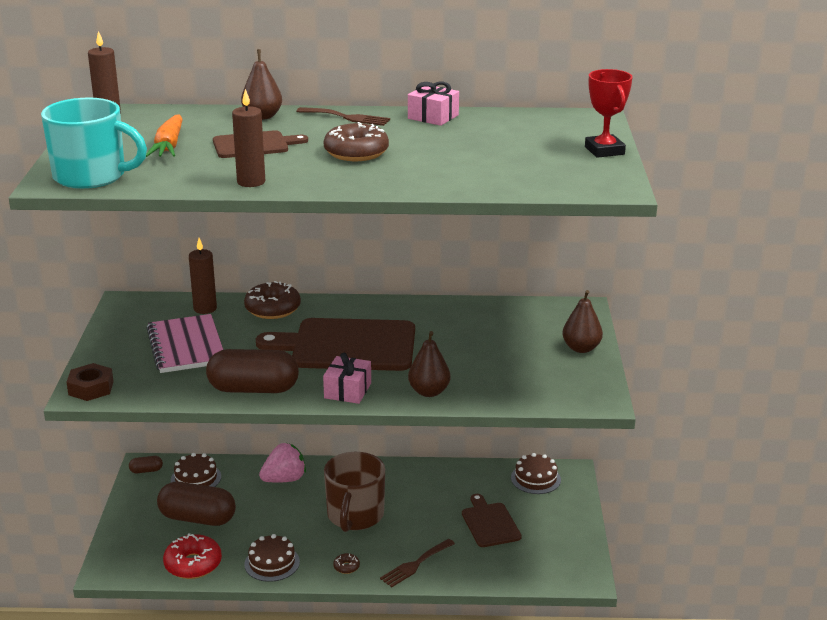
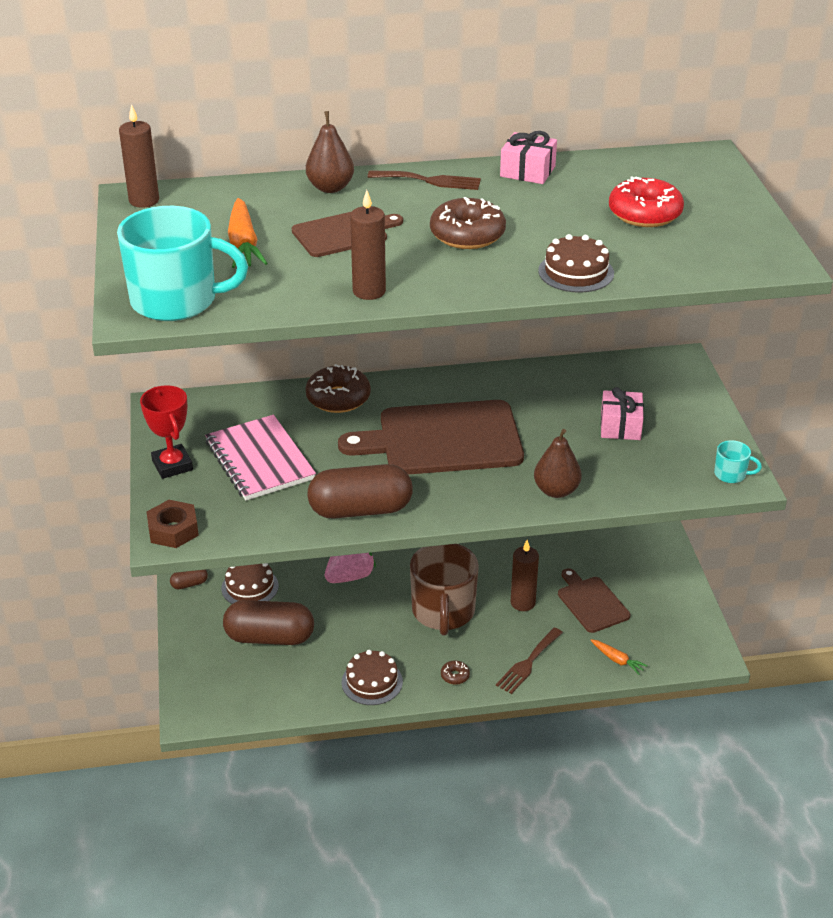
camera: 10 degrees left, 10 degrees up
(193, 564) = (285, 695): red donut -> red donut (644, 213)
(205, 308) = (260, 406): brown candle -> brown candle (522, 603)
(348, 390) = (466, 499): pink gift -> pink gift (620, 426)
(497, 572) = (617, 660): none -> orange carrot
(535, 479) = (623, 542): brown cake -> brown cake (576, 272)
(581, 348) = (698, 414): brown pear -> none
(591, 395) = (731, 474): none -> turquoise mug
(604, 151) = (741, 206): red trophy -> red trophy (172, 465)

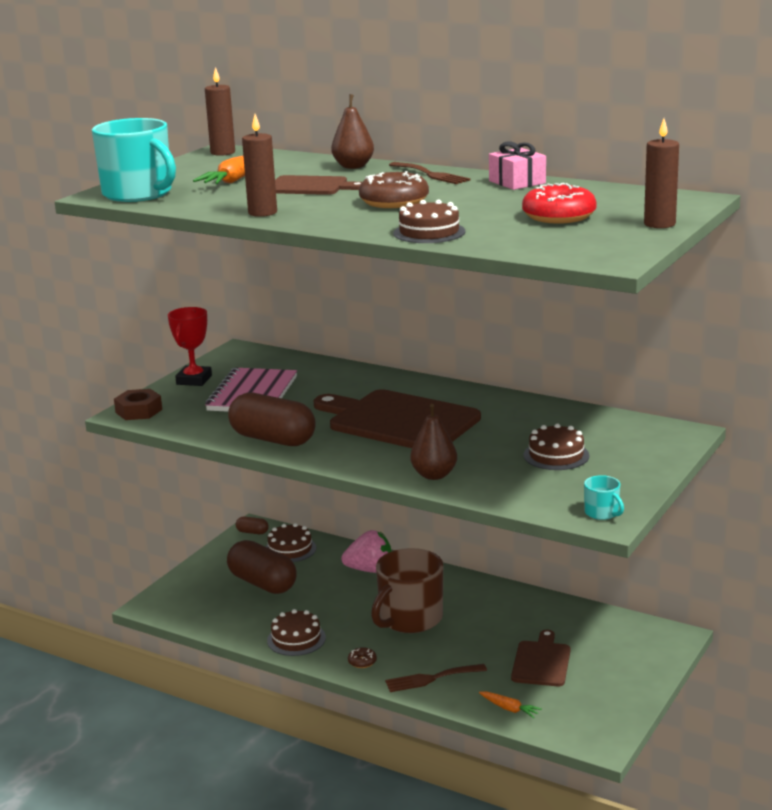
camera: 40 degrees right, 15 degrees down
(338, 398) = (362, 378): brown donut -> none
(522, 603) = (482, 639): brown candle -> brown candle (659, 224)
(617, 660) = (509, 709): orange carrot -> orange carrot turned 45 degrees counterclockwise
(620, 426) = (556, 455): pink gift -> brown cake

